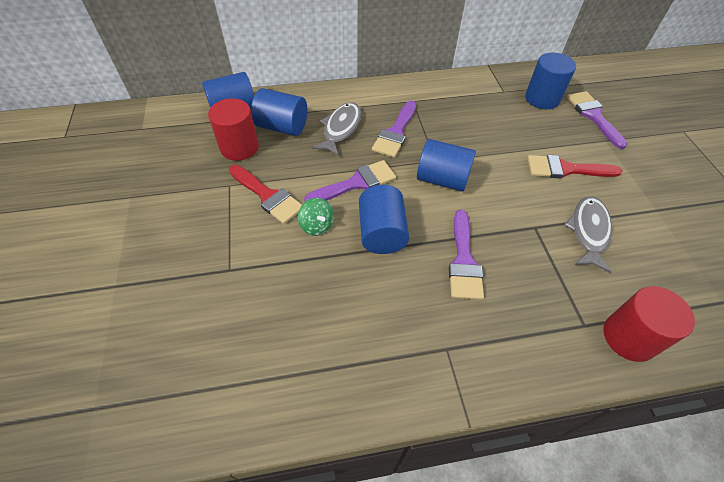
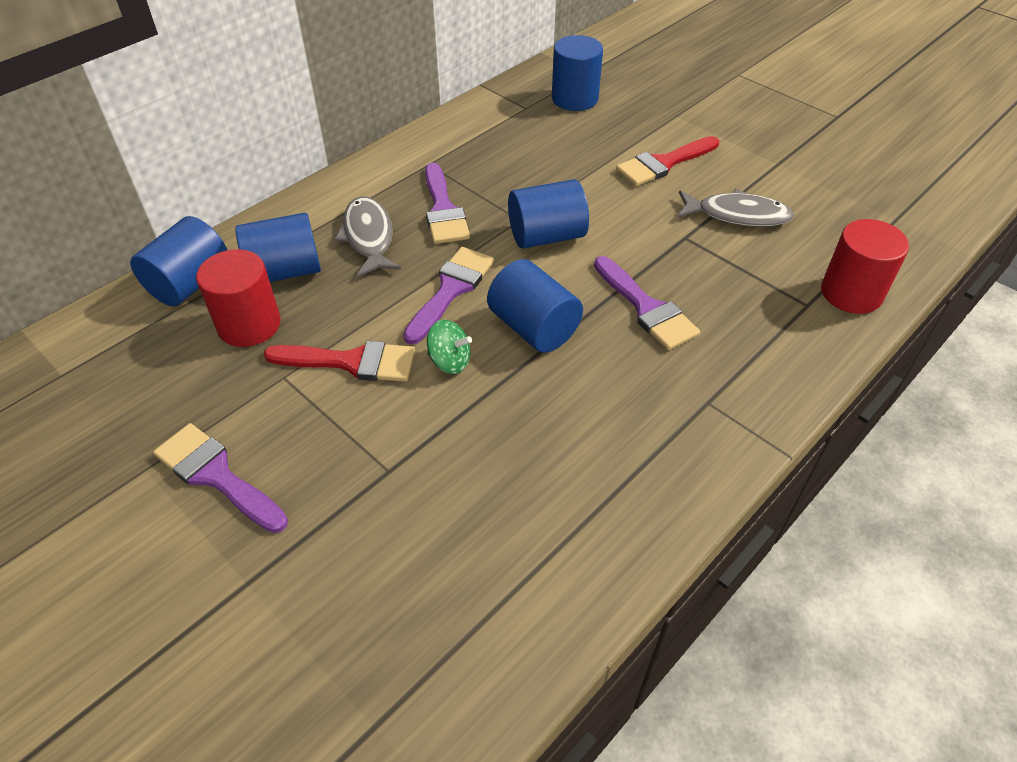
camera: 35 degrees left, 5 degrees down
(588, 231) = (737, 215): grey fish -> grey fish turned 120 degrees clockwise
(593, 116) = (643, 95): purple brush -> purple brush (216, 475)

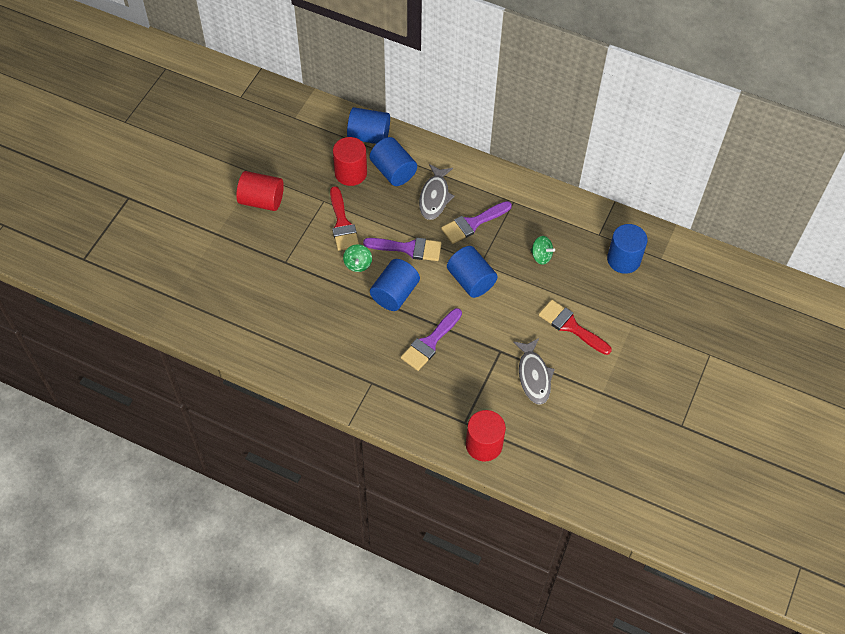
camera: 70 degrees right, 10 degrees up
(216, 475) = (261, 200): purple brush -> red cylinder
(368, 237) = (434, 197): grey fish -> grey fish turned 135 degrees clockwise
(536, 161) = (541, 256): none -> green spinning top

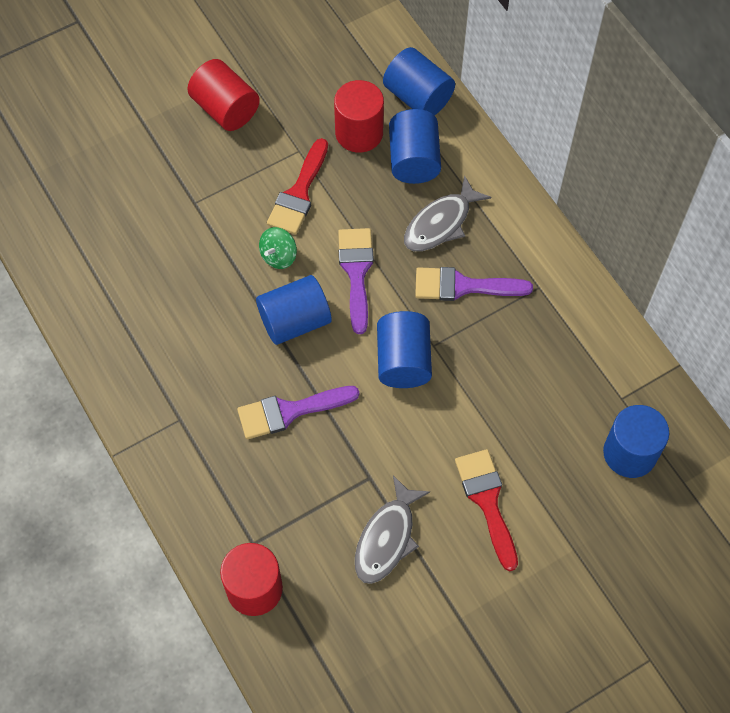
camera: 35 degrees right, 5 degrees up
(408, 248) = (356, 272): purple brush -> purple brush turned 135 degrees counterclockwise
(541, 256) = (520, 382): green spinning top -> none

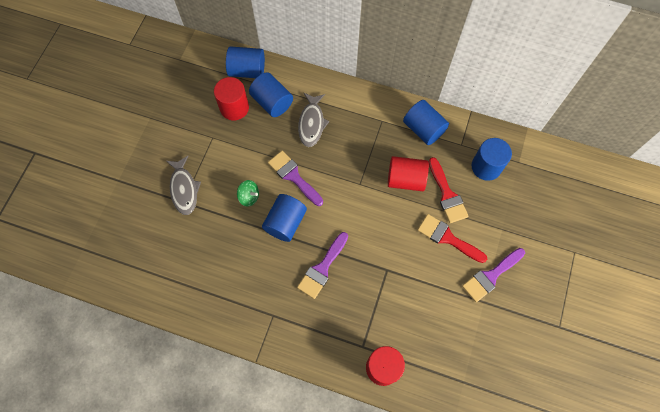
camera: 40 degrees left, 5 degrees up
(225, 109) = (156, 143): red cylinder -> red cylinder (405, 179)
(278, 256) = (249, 197): green spinning top -> green spinning top turned 60 degrees counterclockwise
(299, 193) = (231, 158): red brush -> red brush (447, 195)
(387, 538) = (420, 292): grey fish -> grey fish (184, 189)
(403, 361) = (353, 202): blue cylinder -> blue cylinder (423, 129)
(463, 286) = (348, 146): purple brush -> purple brush (491, 276)

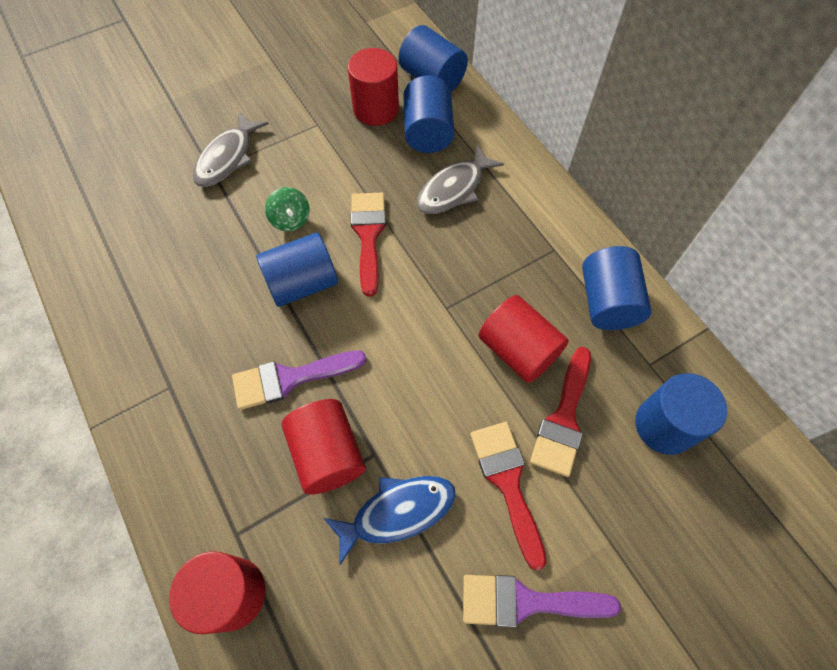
camera: 40 degrees right, 5 degrees down
(293, 176) = (368, 235): purple brush -> red brush
(368, 285) = (327, 454): none -> red cylinder
(416, 284) = (397, 512): none -> blue fish

